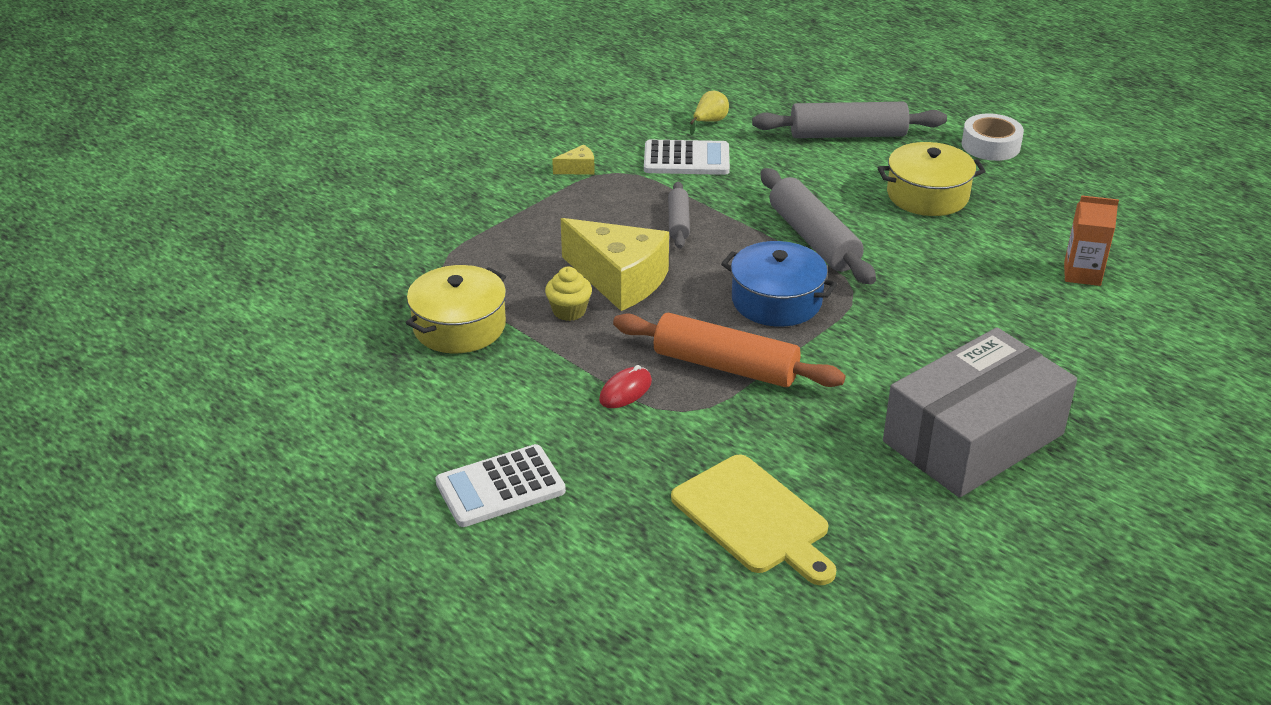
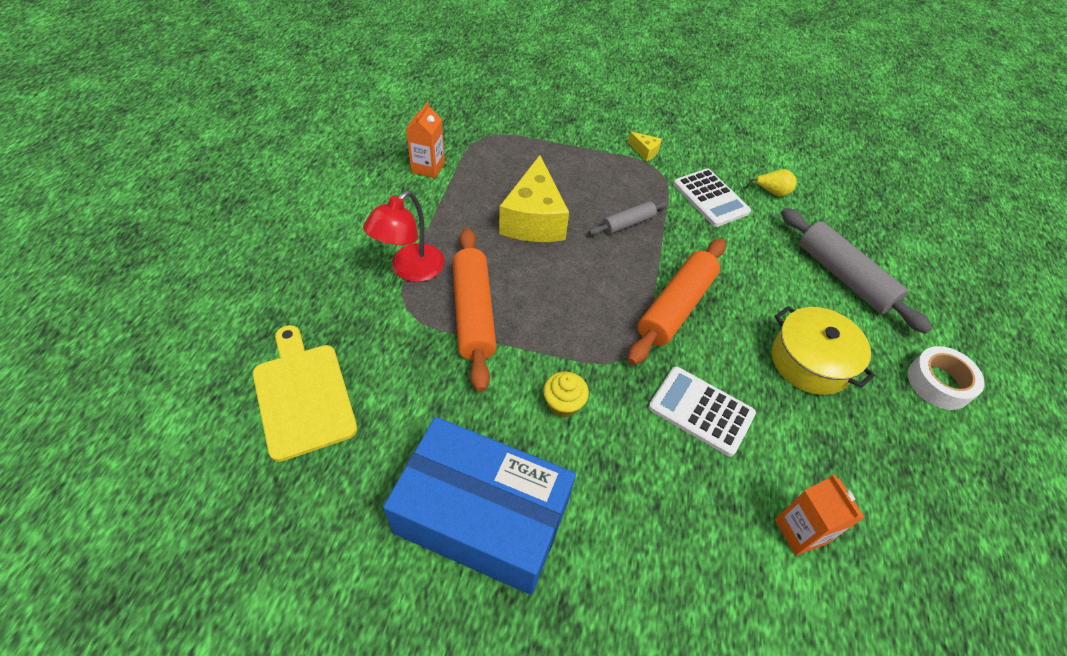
camera: 55 degrees right, 15 degrees up
(459, 326) = (428, 167): yellow pot -> orange carton
(500, 487) = (276, 248): white calculator -> white calculator (701, 411)
(569, 311) = (480, 209): yellow cupcake -> yellow cupcake (563, 404)
(625, 391) = (410, 270): red mouse -> red lamp
(753, 518) = (303, 395): yellow cutting board -> yellow cutting board turned 135 degrees clockwise
(776, 301) = (576, 314): blue pot -> none
(813, 239) = (676, 307): grey rolling pin -> orange rolling pin
(973, 437) = (482, 516): grey box -> blue box

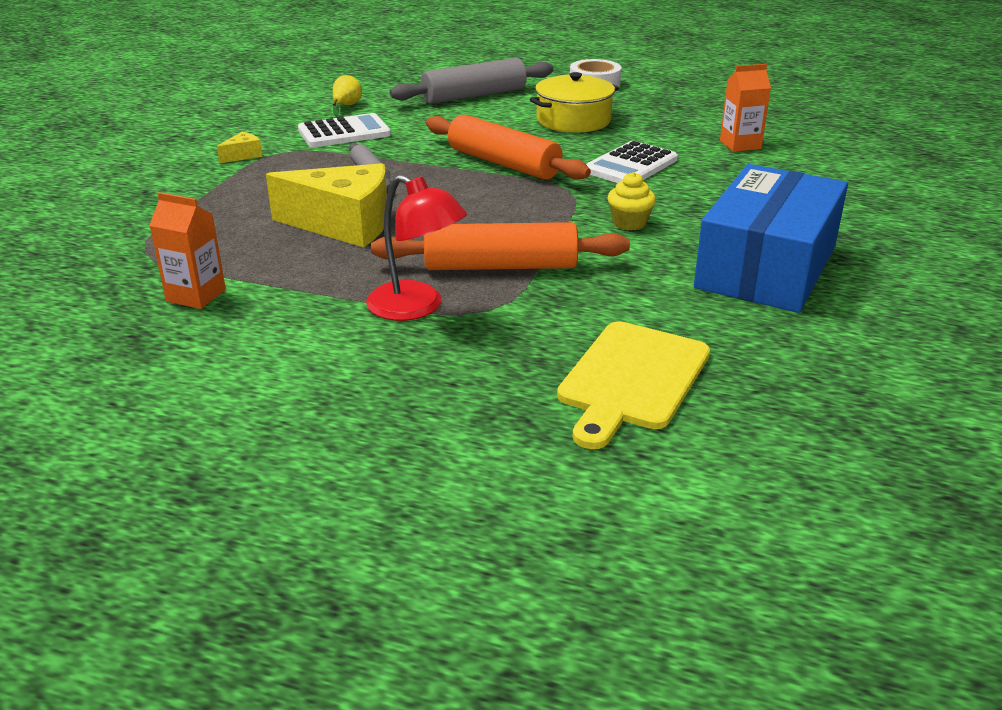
camera: 80 degrees left, 20 degrees down
(303, 395) = (632, 379): yellow cutting board -> yellow cutting board turned 45 degrees counterclockwise

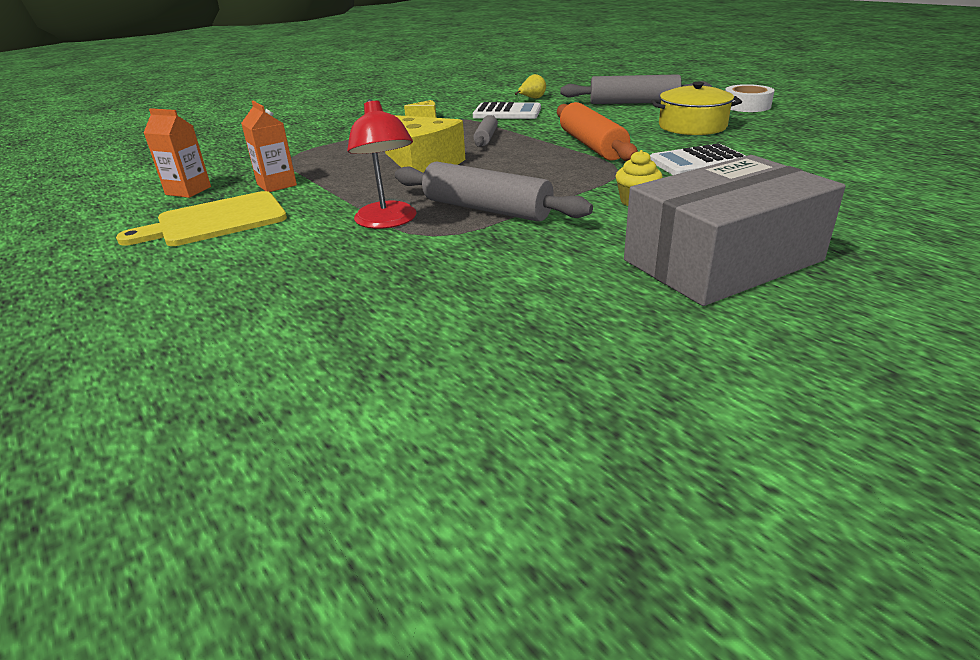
camera: 35 degrees right, 0 degrees up
(500, 266) = (487, 209): orange rolling pin -> grey rolling pin
(632, 379) = (464, 314): yellow cutting board -> yellow cutting board (216, 221)
(740, 145) = (831, 163): orange carton -> orange carton (188, 191)
(766, 267) = (722, 260): blue box -> grey box

